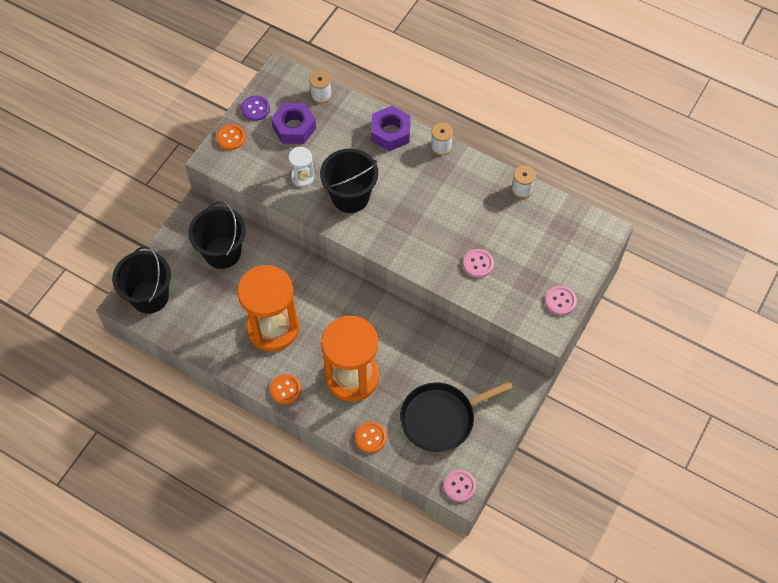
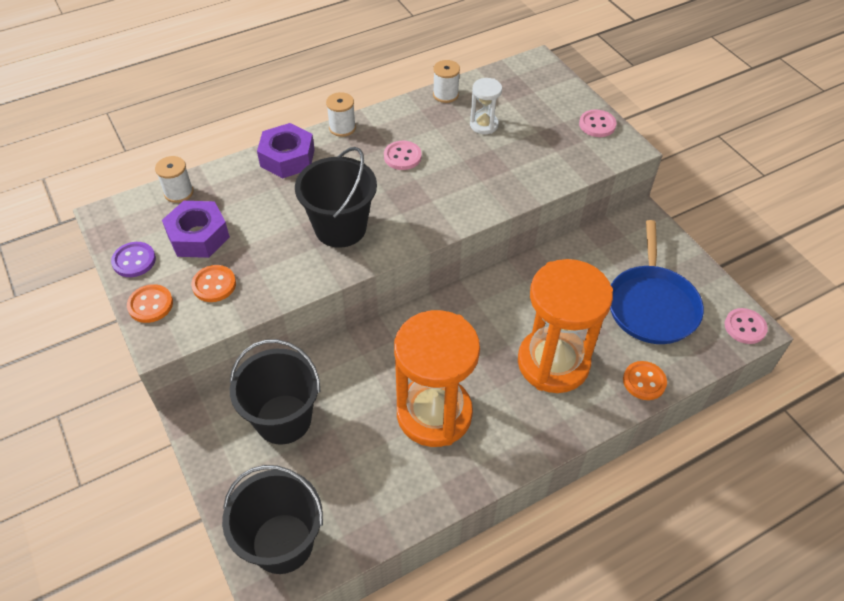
camera: 60 degrees left, 10 degrees down
(285, 389) = (530, 440): orange button -> orange button (214, 285)
(302, 177) = (275, 259): white hourglass -> white hourglass (484, 125)
(441, 418) = (652, 305): black pan -> blue pan
(478, 264) = (511, 163): pink button -> pink button (402, 157)

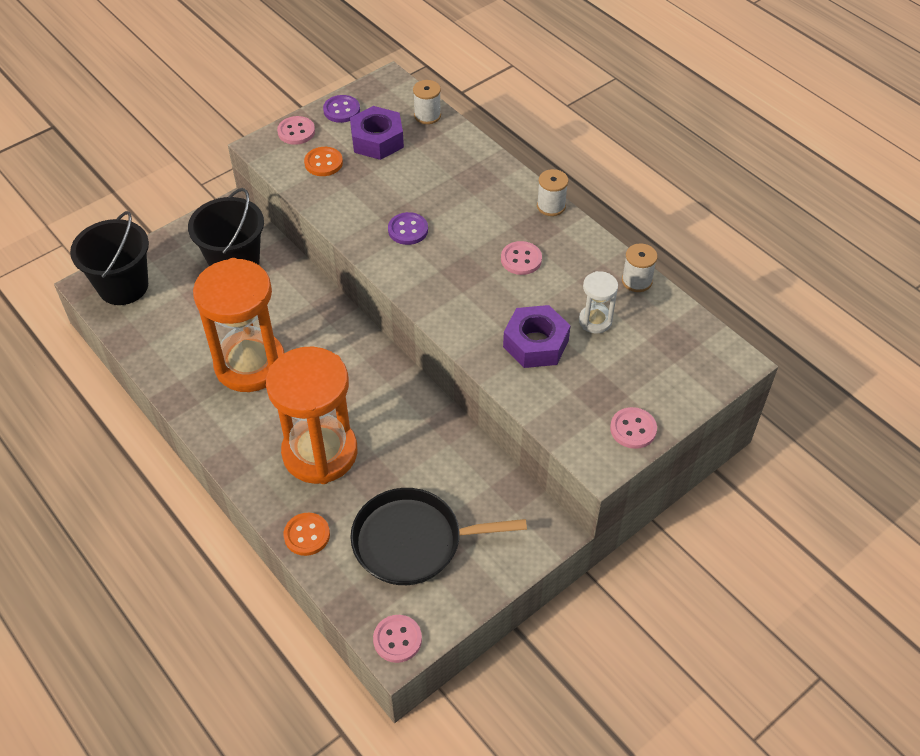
camera: 80 degrees right, 0 degrees up
(150, 305) = (296, 132): orange button -> pink button
(287, 158) = (493, 175): purple nut -> purple nut (535, 343)
(340, 228) = (408, 230): black bucket -> purple button
(652, 305) = (413, 541): blue pan -> black pan

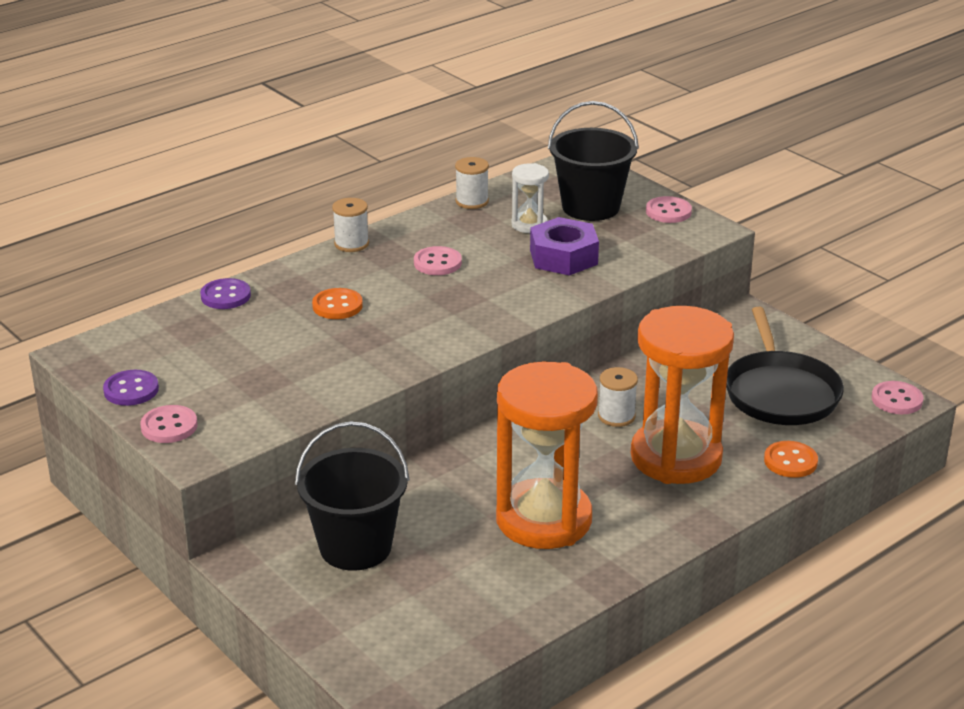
camera: 90 degrees left, 20 degrees down
(123, 286) = (394, 656): black bucket -> black bucket (590, 207)
(323, 163) = (243, 400): orange button -> orange button (337, 306)
(377, 140) = (205, 359): purple nut -> none
(408, 230) = (383, 334): purple button -> purple button (225, 296)
(427, 115) = (163, 323): white spool -> white spool (616, 416)

